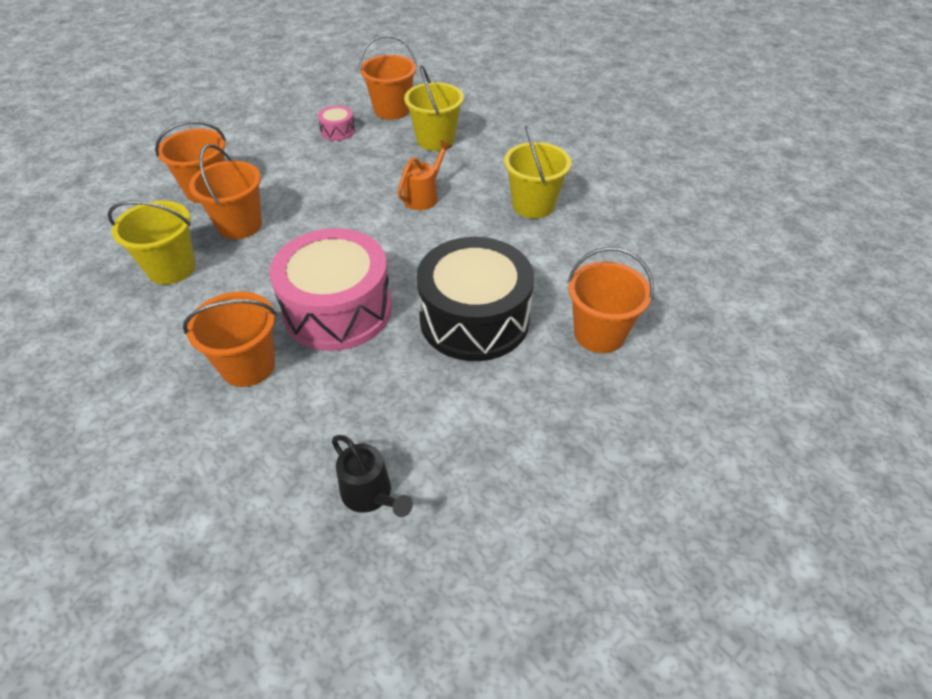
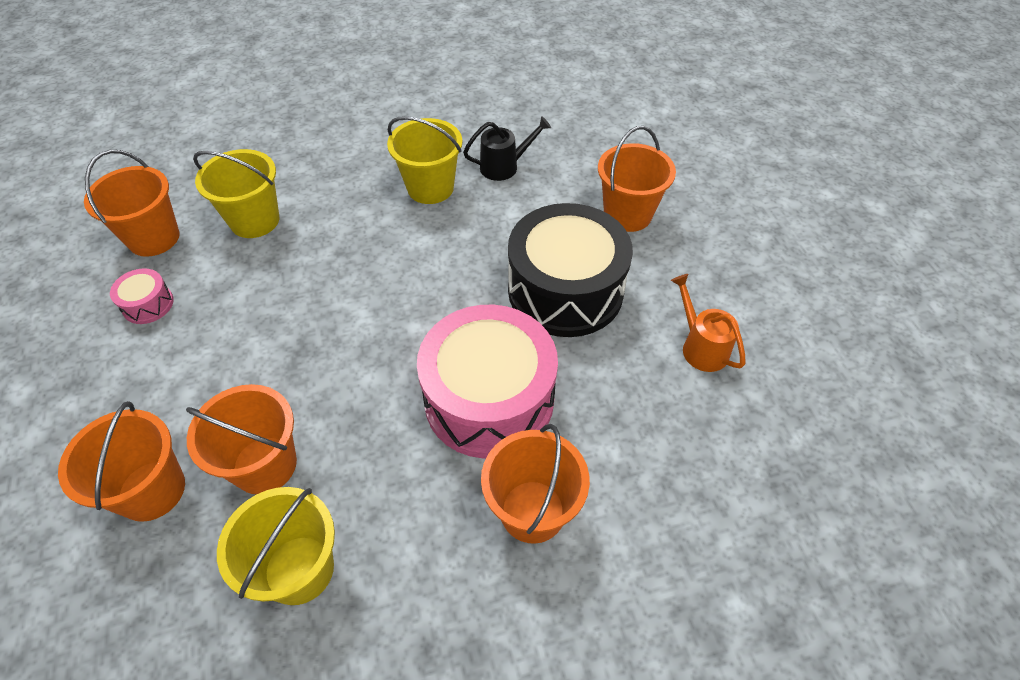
camera: 65 degrees left, 5 degrees up
(371, 495) = (748, 441): black watering can -> black watering can (504, 166)
(424, 196) = (350, 265): orange watering can -> orange watering can (700, 346)

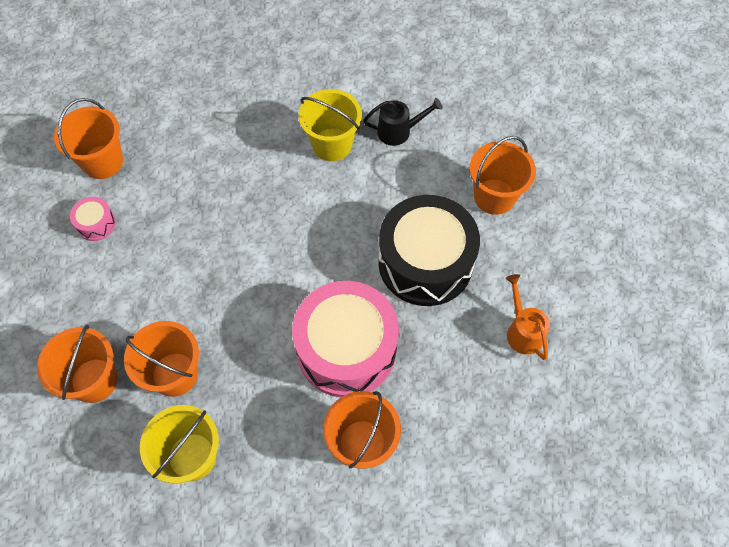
camera: 10 degrees right, 10 degrees up
(255, 220) = (183, 156): yellow bucket -> none

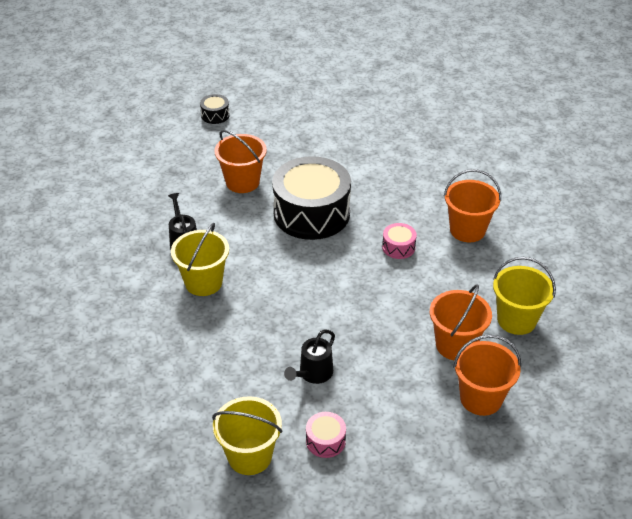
camera: 100 degrees left, 20 degrees down
(103, 162) = (249, 456): orange bucket -> yellow bucket
(179, 226) = (313, 374): none -> black watering can
(346, 349) = (398, 247): pink drum -> pink drum, size x0.42
(522, 331) = (355, 162): orange watering can -> none
(635, 180) = (215, 115): none -> black drum

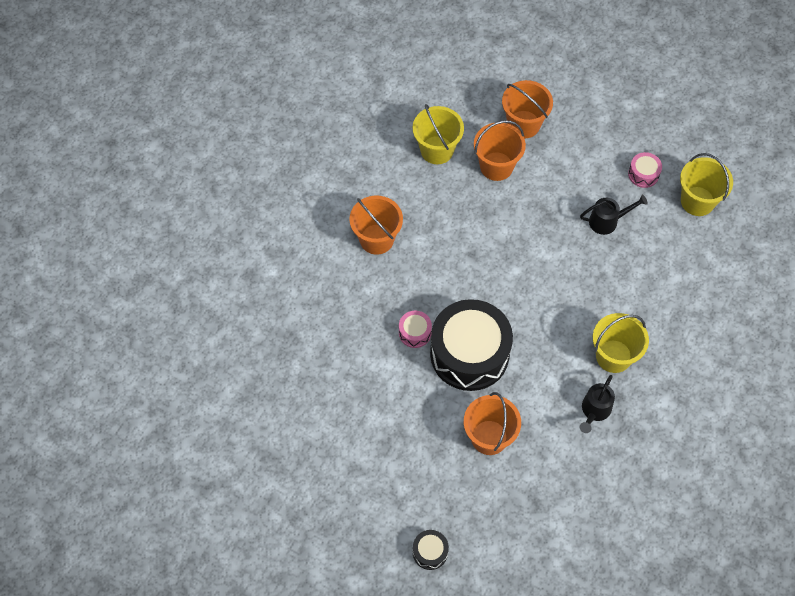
camera: 135 degrees left, 20 degrees up
(398, 247) = (442, 267): pink drum -> pink drum (415, 333)

